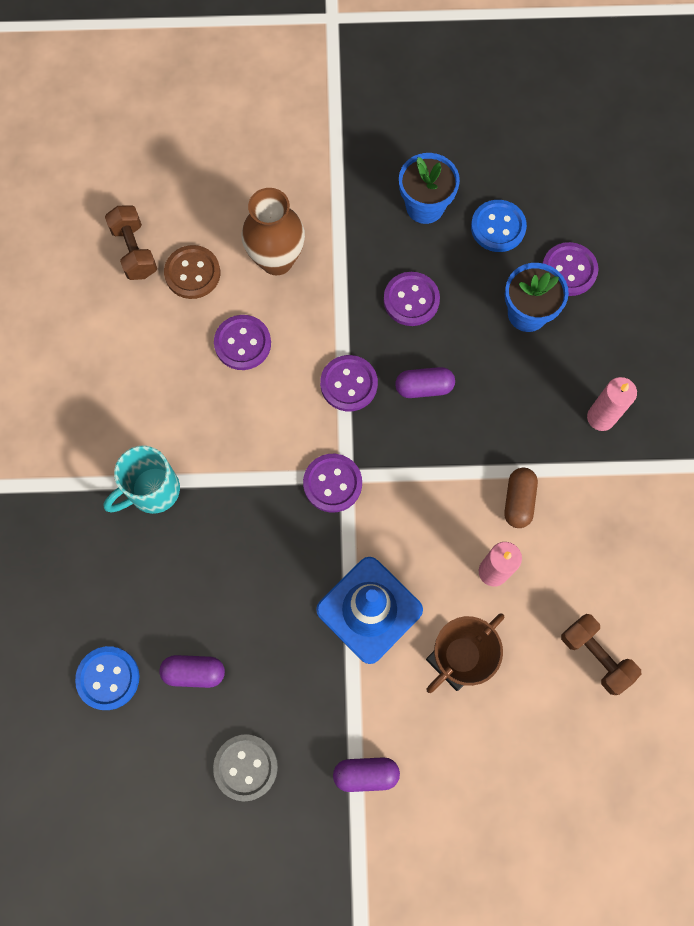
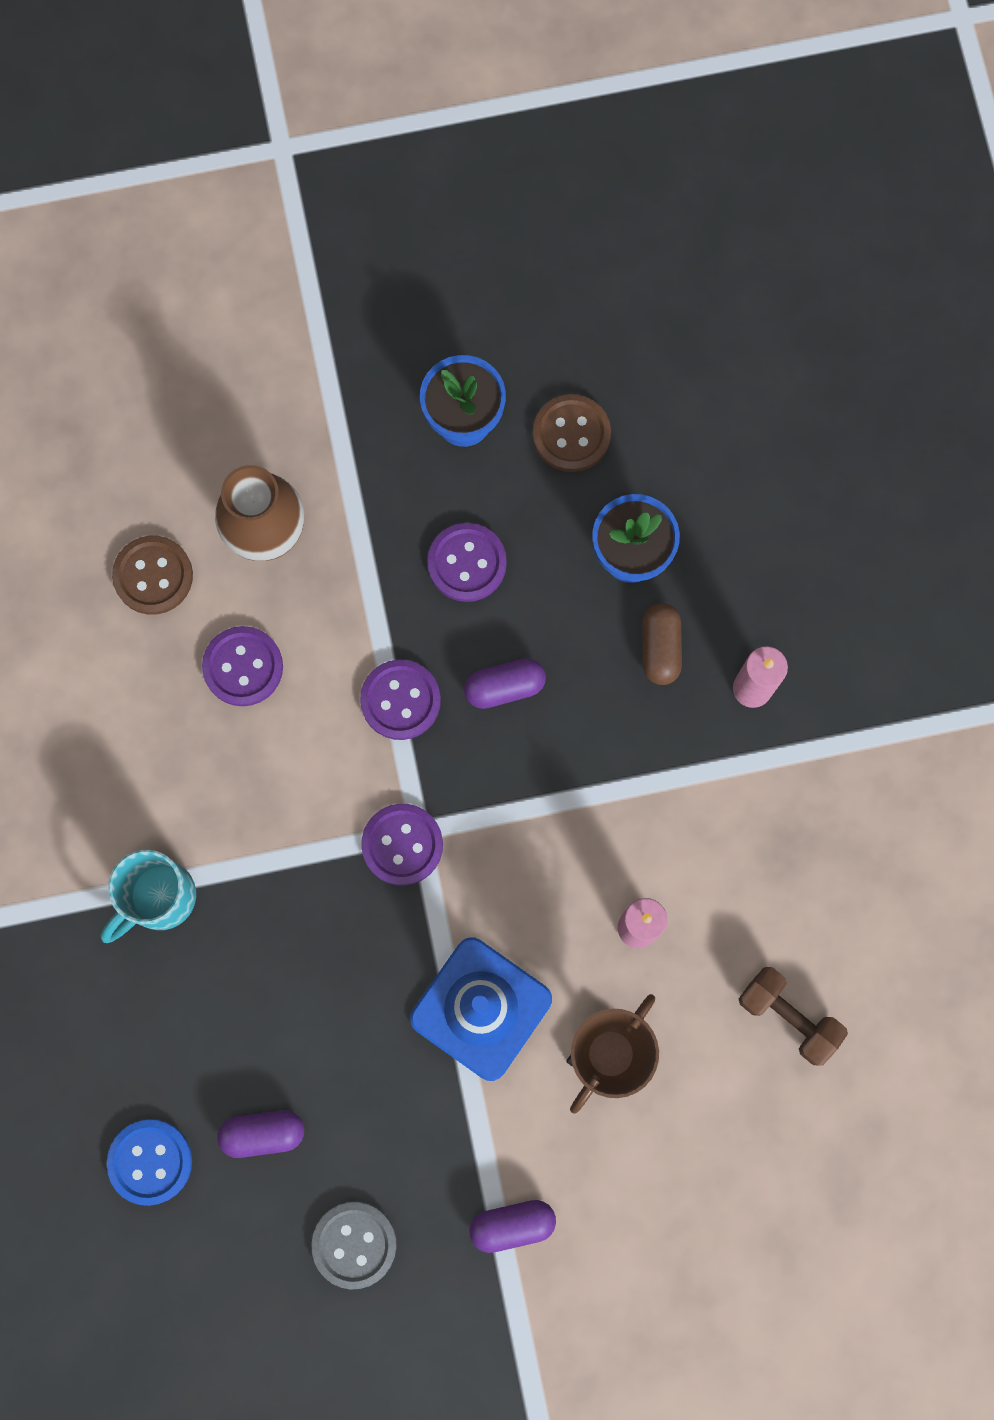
camera: 10 degrees left, 5 degrees up
(134, 251) = (64, 557): brown dumbbell -> none
(498, 227) = (571, 434): blue button -> brown button
(518, 501) = (657, 825): brown capsule -> brown capsule (660, 648)
(569, 270) = (679, 482): purple button -> none

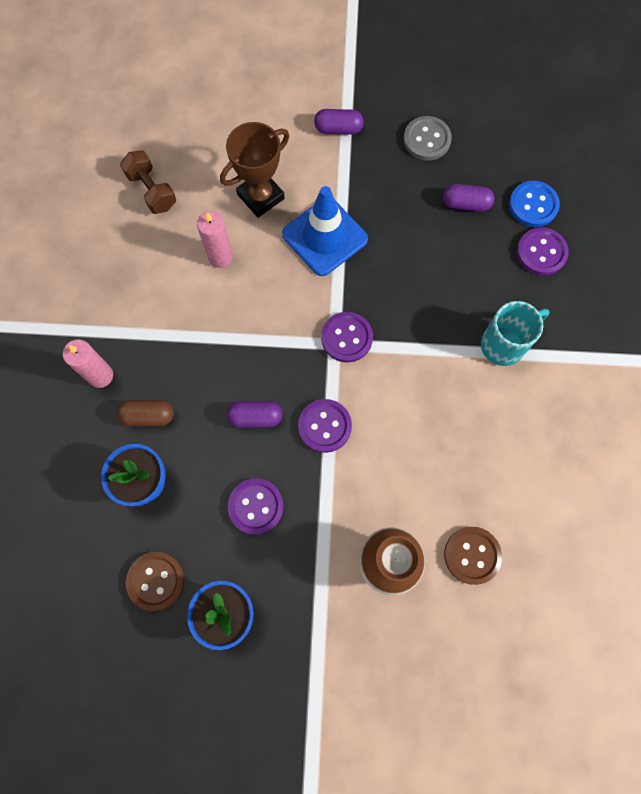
camera: 165 degrees left, 5 degrees down
(243, 667) = (422, 475): purple button -> purple button (541, 252)
(660, 648) = (148, 416): brown capsule -> brown capsule turned 75 degrees clockwise

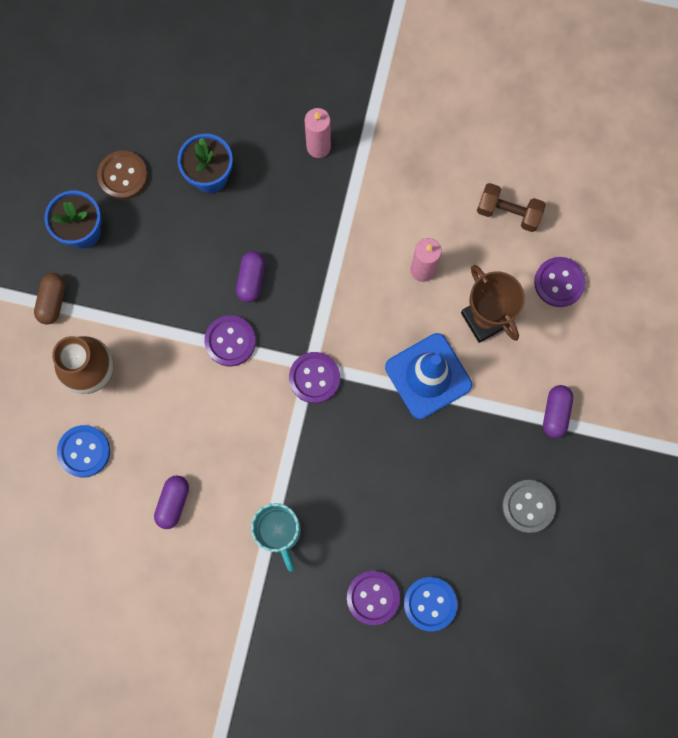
camera: 100 degrees right, 5 degrees up
(148, 416) = (271, 185): brown capsule -> brown capsule (53, 301)
(152, 191) = (508, 212): brown dumbbell -> brown dumbbell turned 45 degrees clockwise
(256, 506) = (168, 268): purple button -> purple button (559, 282)
(466, 204) = (443, 530): purple capsule -> purple capsule (173, 503)
(472, 555) = (84, 451): brown button -> blue button

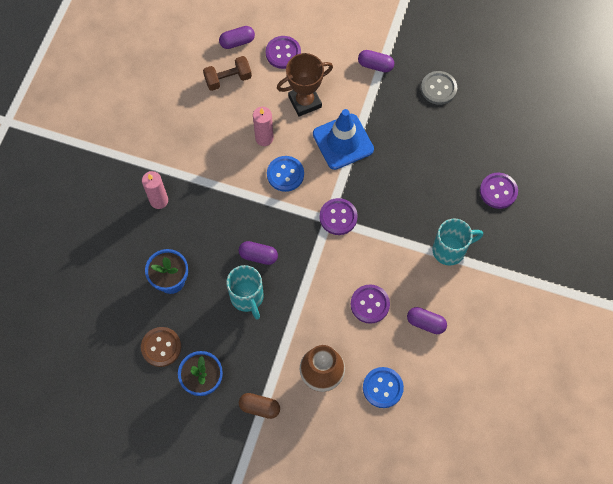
camera: 85 degrees left, 10 degrees down
(193, 272) = (247, 297): none -> turquoise mug
(230, 341) = (305, 274): purple button -> purple button (370, 304)
(430, 603) = (503, 155): blue button -> blue button (285, 174)
(508, 212) = (228, 79): brown dumbbell -> brown dumbbell turned 45 degrees clockwise
(569, 218) = (237, 42): none -> purple capsule

